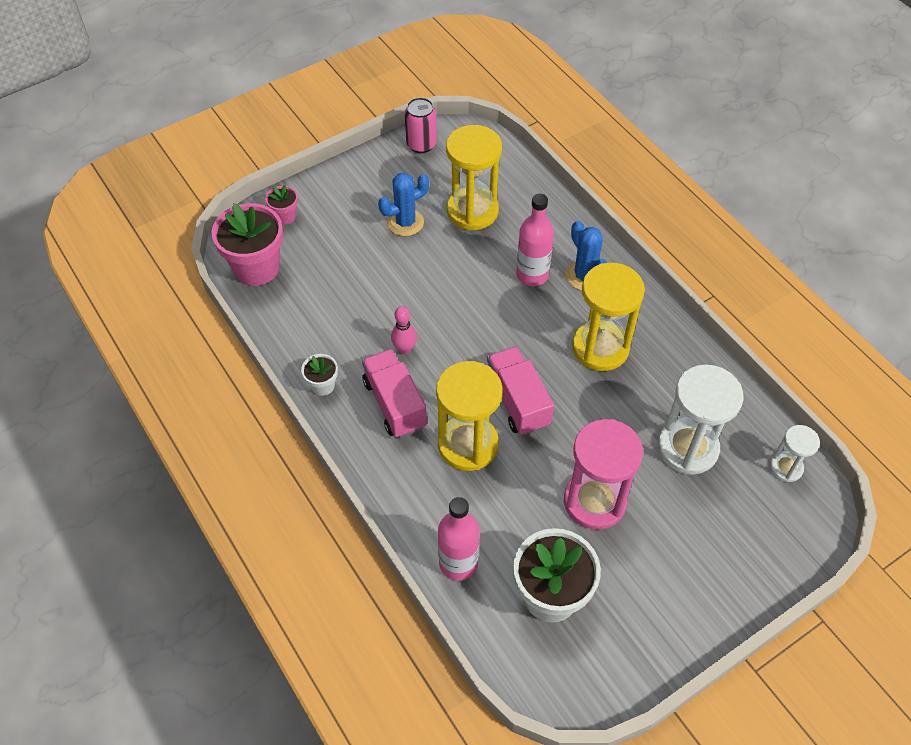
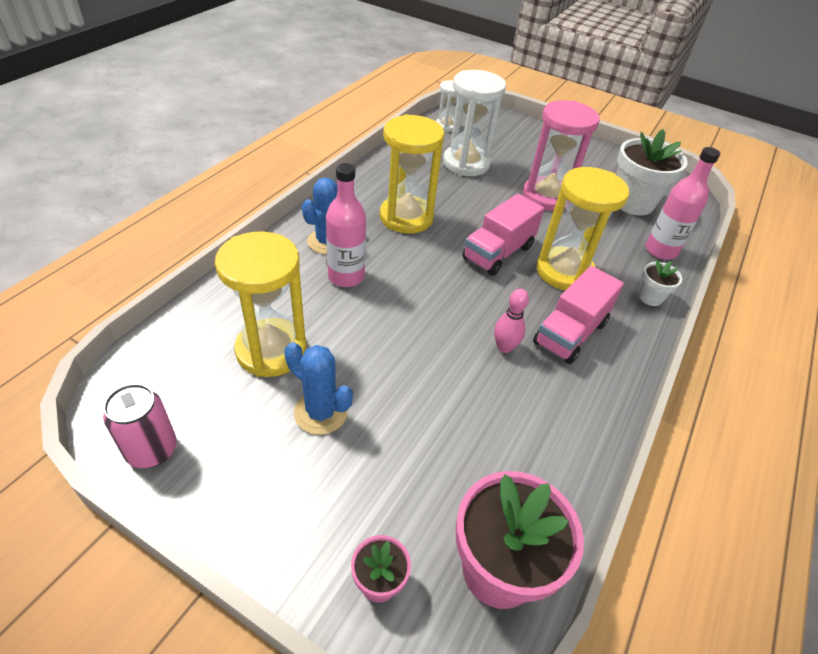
camera: 120 degrees left, 10 degrees down
(322, 385) = (601, 401): white flower pot -> white flower pot (650, 297)

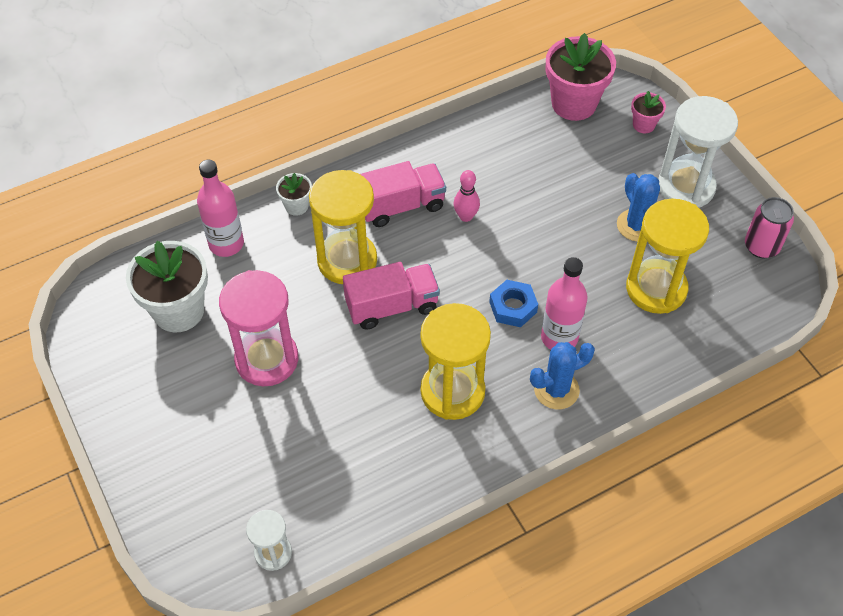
camera: 145 degrees left, 10 degrees up
(401, 285) = (513, 307): none -> blue nut
(466, 163) = (313, 456): white hourglass -> white hourglass (686, 187)

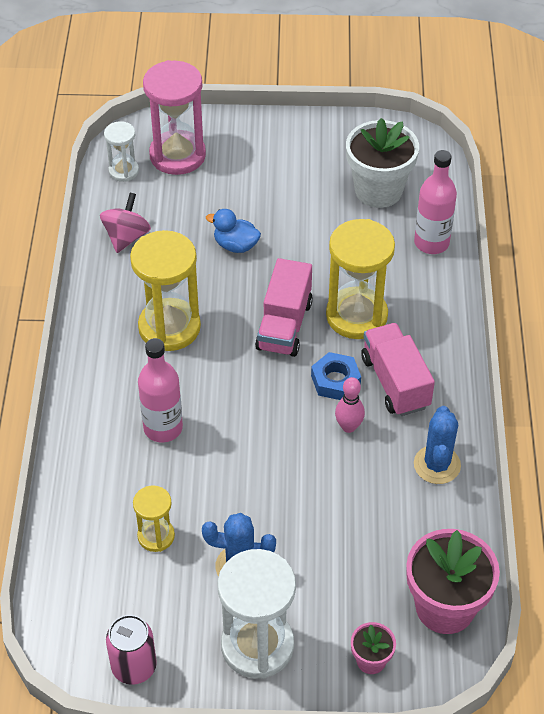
camera: 120 degrees right, 5 degrees down
(266, 359) = (290, 226): pink hourglass -> pink hourglass (177, 155)
(296, 206) = (445, 306): white flower pot -> none
(319, 391) = (235, 245): none -> blue duck
(366, 493) = (126, 237): none -> pink spinning top
(401, 206) = (395, 382): pink truck -> pink truck turned 150 degrees clockwise
(513, 307) = (220, 410): blue nut -> blue nut (335, 381)
(556, 390) = (115, 398): blue cactus -> blue cactus (437, 465)
(656, 288) = (156, 536): yellow hourglass -> yellow hourglass, size x0.53

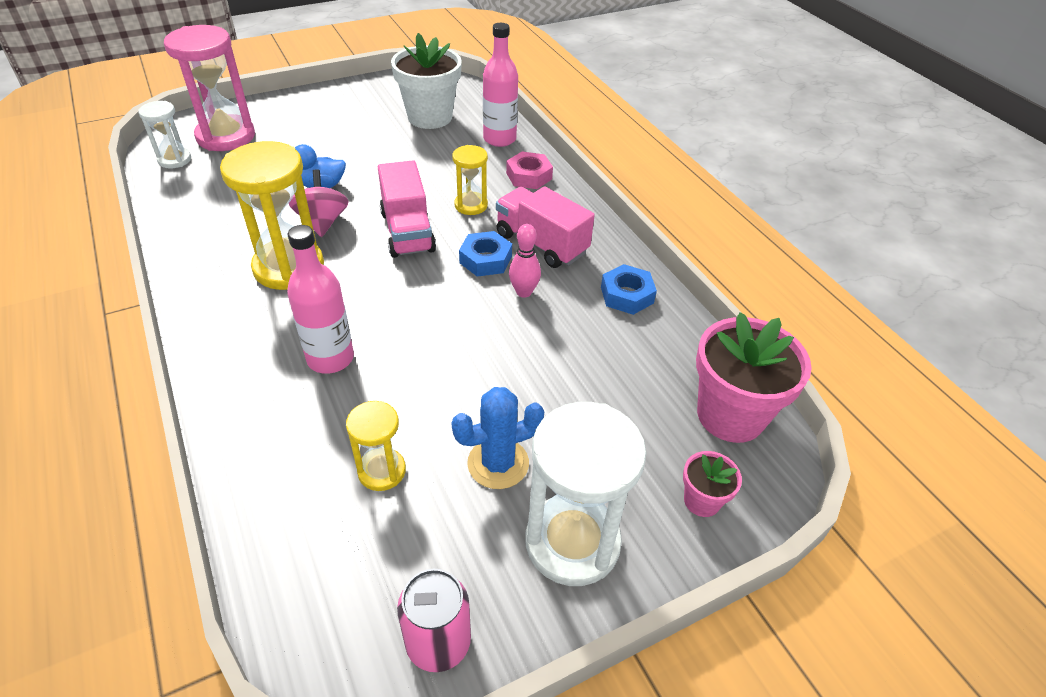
camera: 30 degrees left, 5 degrees down
(126, 237) = (203, 208): pink spinning top -> pink spinning top (322, 222)
(356, 316) = (471, 205): yellow hourglass -> yellow hourglass, size x0.53
(432, 300) = (529, 176): none -> pink nut
(437, 465) = (627, 295): blue cactus -> blue nut

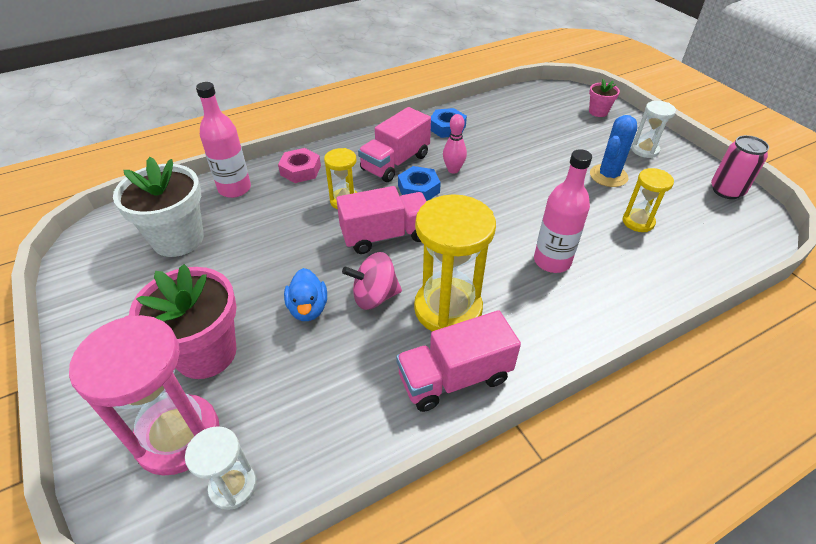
camera: 90 degrees left, 0 degrees up
(207, 264) = (454, 377): none -> pink truck
(498, 463) = (608, 176): blue cactus -> blue cactus turned 60 degrees clockwise
(572, 542) = (645, 150): white hourglass -> white hourglass, size x0.53
(730, 415) = (537, 100): pink flower pot -> pink flower pot (206, 353)

